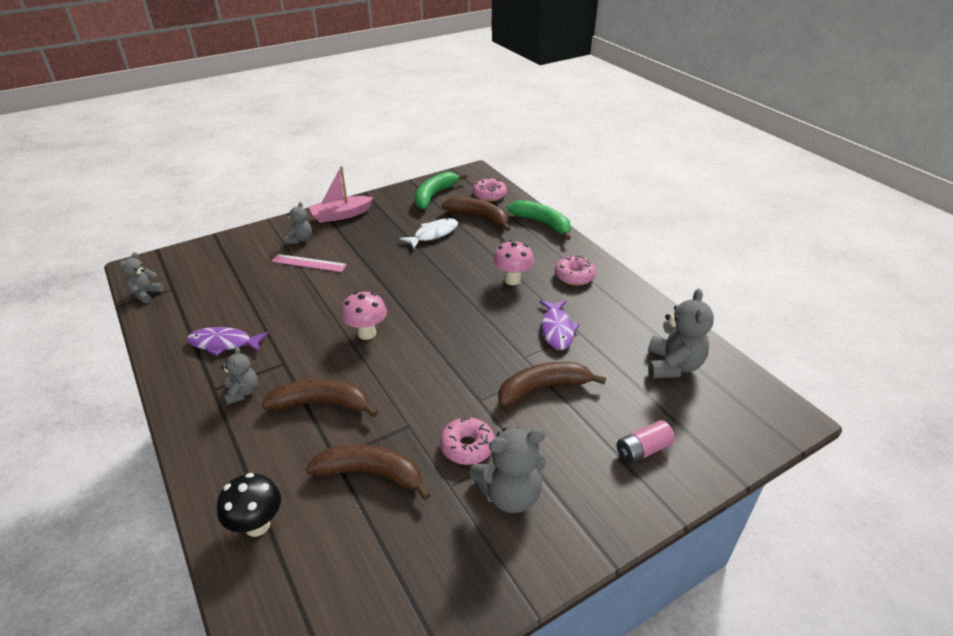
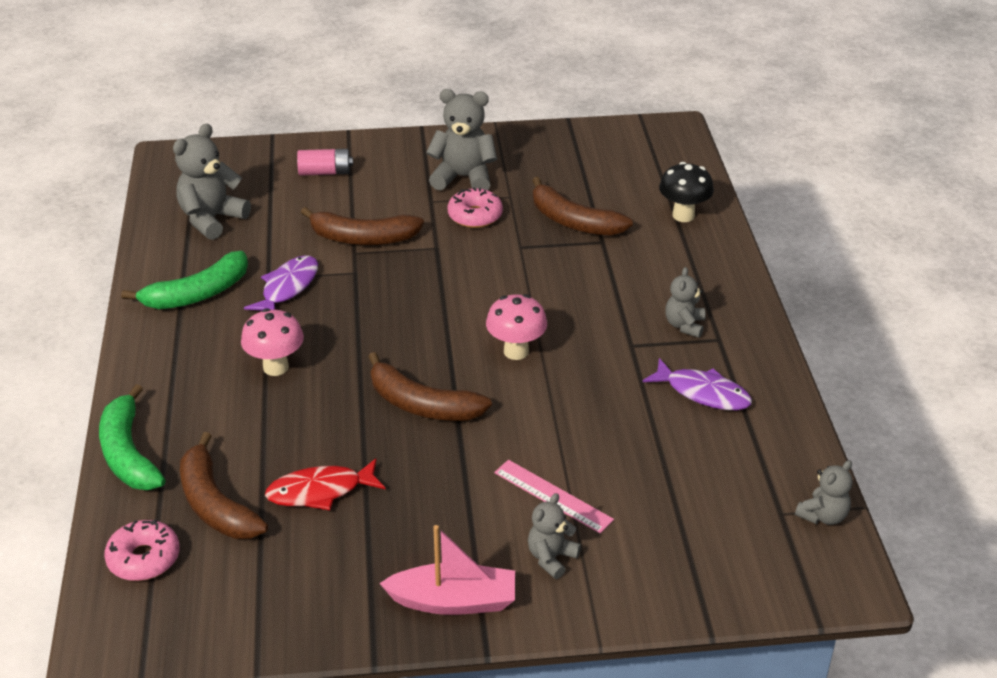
camera: 155 degrees left, 0 degrees up
(322, 404) = (599, 289): brown banana -> brown banana (422, 404)
(433, 234) = (320, 491): white fish -> red fish
(434, 195) = (245, 596): green banana -> green banana (197, 294)
(574, 276) = (189, 346): pink donut -> none

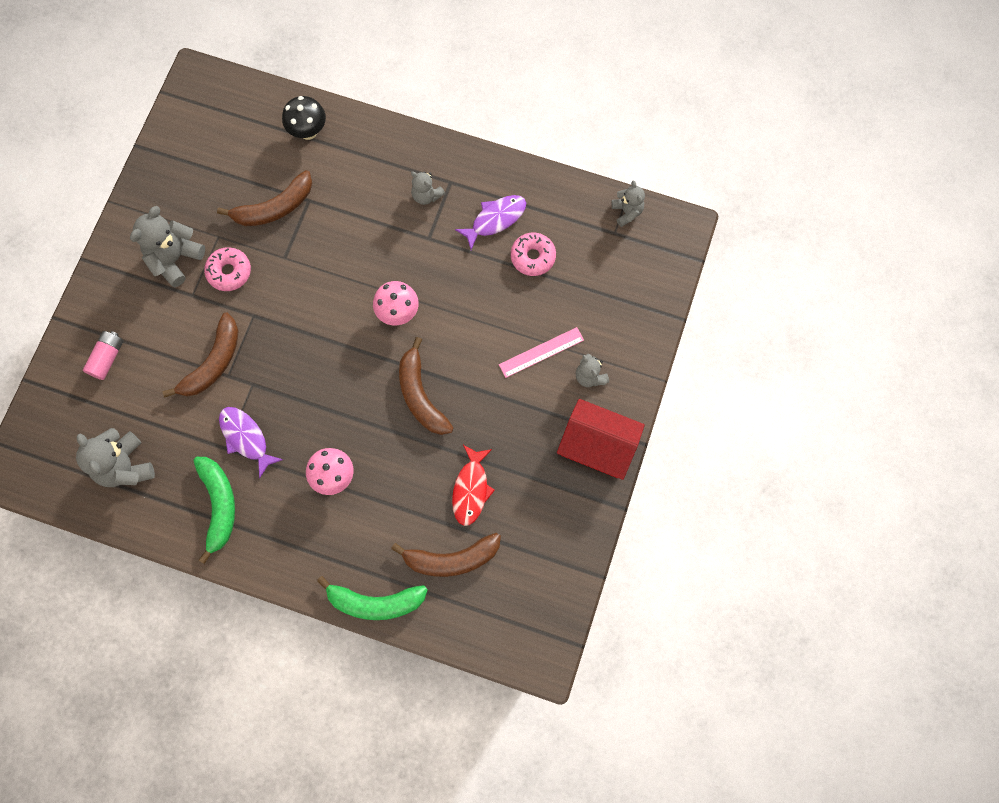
camera: 65 degrees left, 35 degrees up
(144, 558) = (479, 617): pink donut -> pink donut (533, 257)
(422, 404) = (420, 395): brown banana -> brown banana turned 105 degrees clockwise
(453, 601) = (597, 445): pink boat -> red house

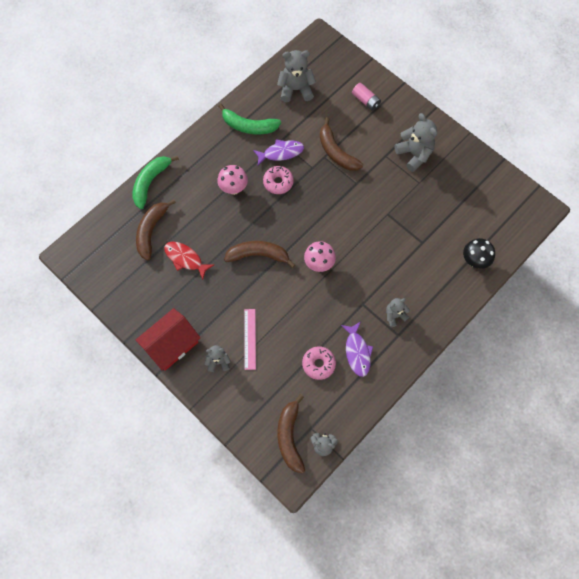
camera: 115 degrees right, 5 degrees down
(229, 272) = (392, 180): pink donut -> pink donut (278, 182)
(274, 207) = (425, 221): brown banana -> brown banana (290, 436)

